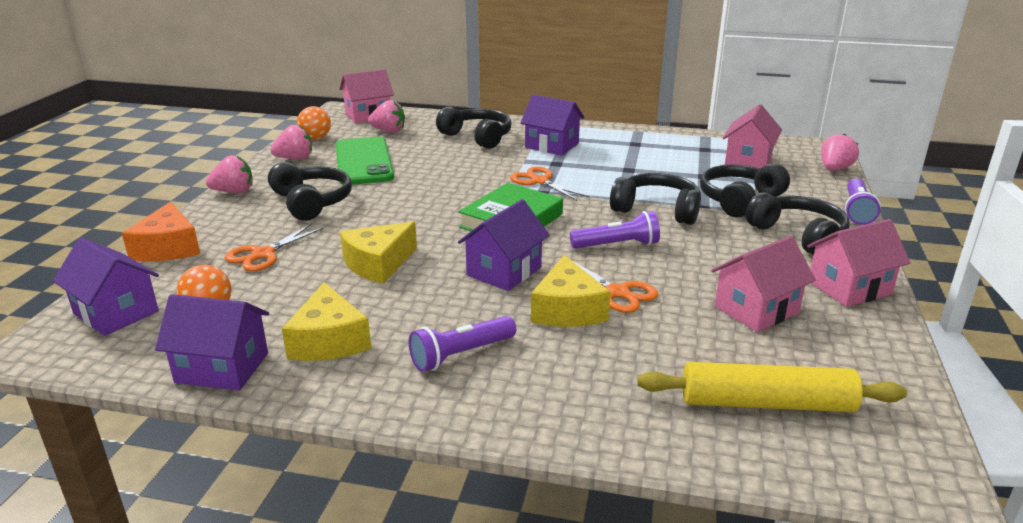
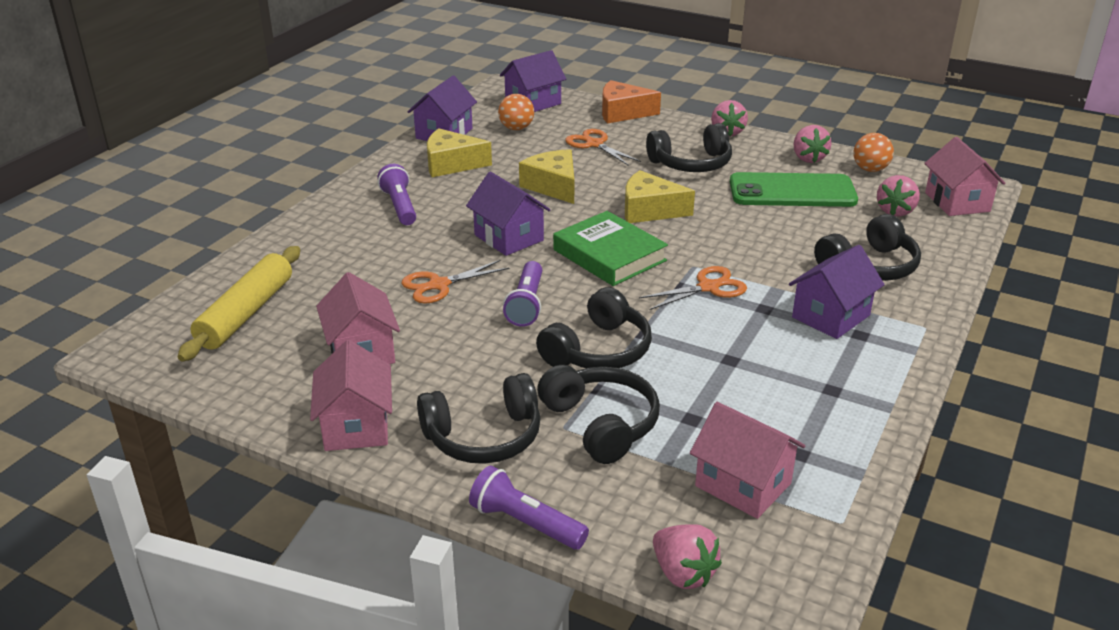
camera: 105 degrees right, 5 degrees up
(567, 309) = (428, 256): yellow cheese -> yellow cheese (649, 210)

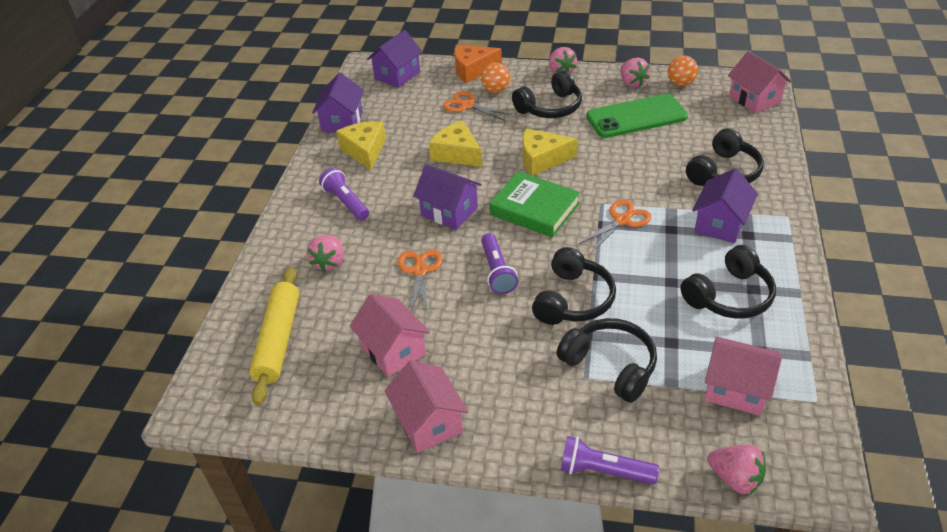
camera: 15 degrees left, 10 degrees up
(439, 285) = (420, 271): orange scissors -> orange scissors turned 135 degrees clockwise
(451, 164) = (365, 151): yellow cheese -> yellow cheese turned 90 degrees clockwise
(484, 437) = (531, 403): black headphones -> black headphones (729, 296)
(516, 128) = (398, 103): orange ball -> orange ball (496, 90)
(895, 211) = (717, 117): pink strawberry -> pink strawberry (329, 262)

